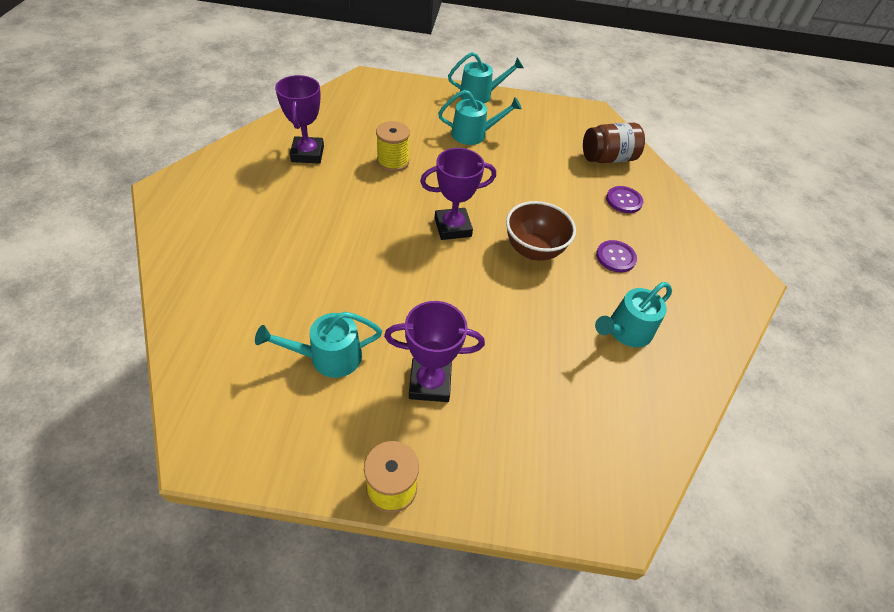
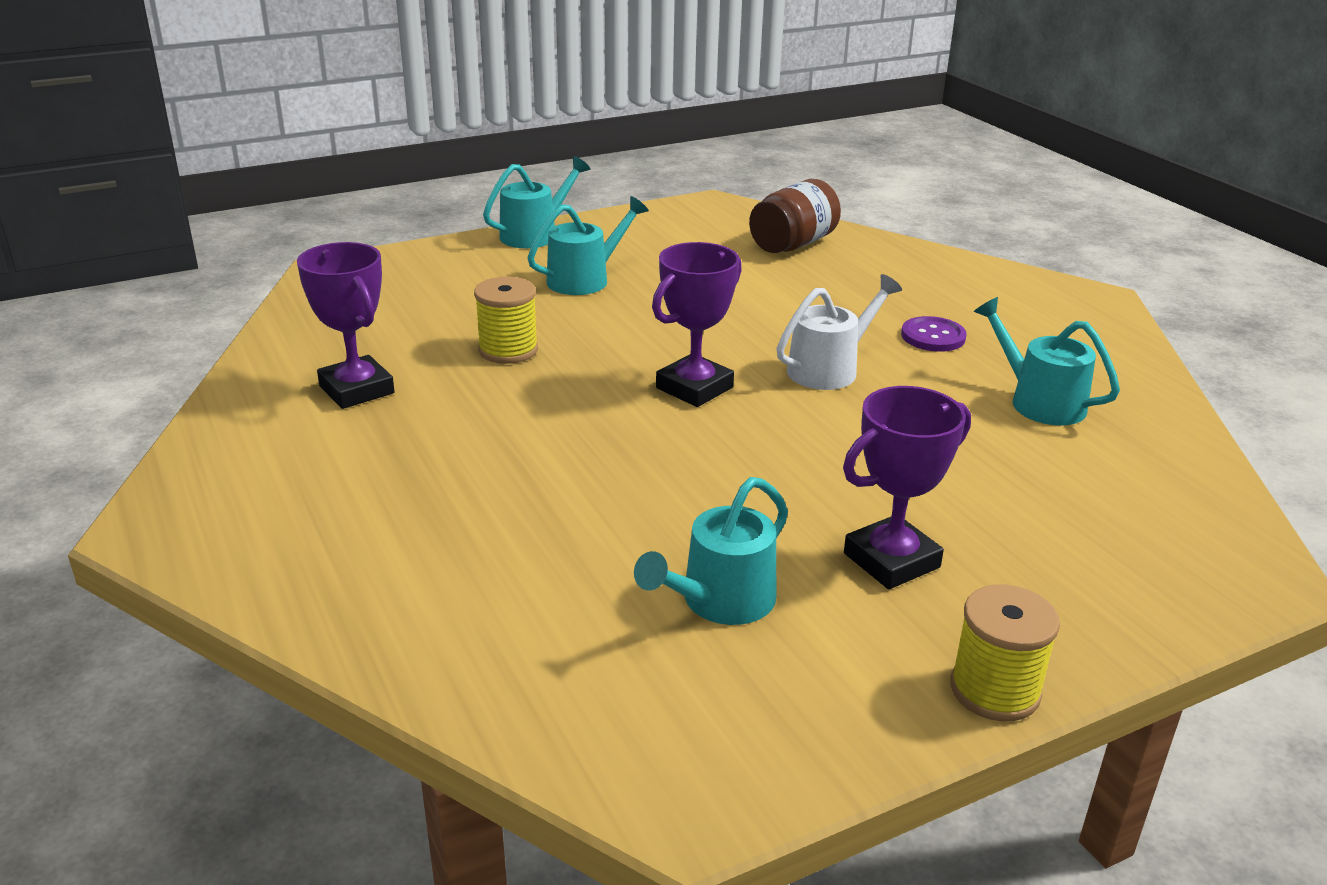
camera: 30 degrees left, 20 degrees down
(533, 250) = (829, 369): brown bowl -> white watering can
(624, 201) = (868, 278): purple button -> none
(625, 331) = (1039, 401): turquoise watering can -> turquoise watering can turned 120 degrees clockwise

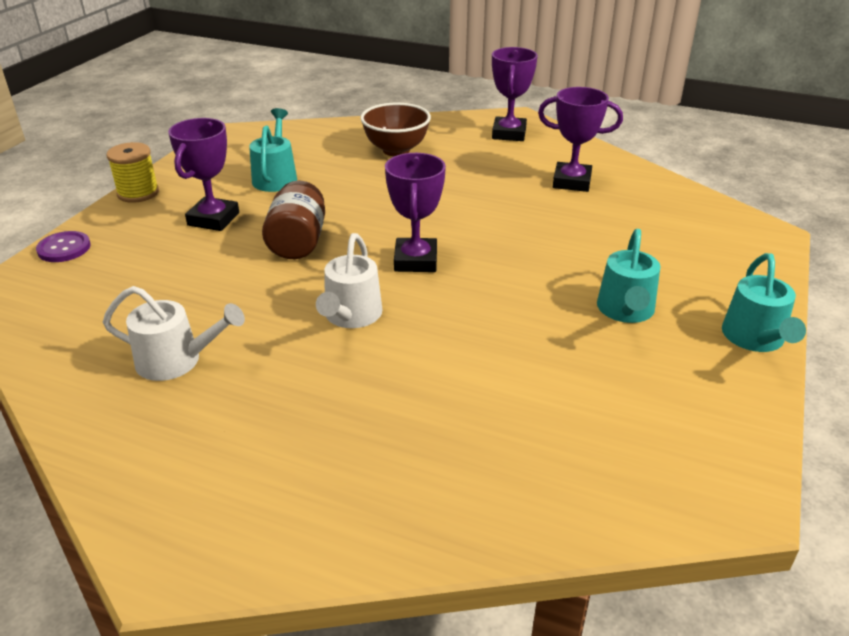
camera: 140 degrees right, 5 degrees up
(242, 500) = (509, 134): none -> purple trophy
(456, 559) = (396, 150): none -> brown bowl
(508, 350) = (554, 234): yellow spool -> none
(793, 244) = (557, 466): brown jar -> brown jar (298, 242)
(933, 336) = (303, 393): purple button -> purple button (64, 248)
(1039, 401) = (177, 361): turquoise watering can -> white watering can

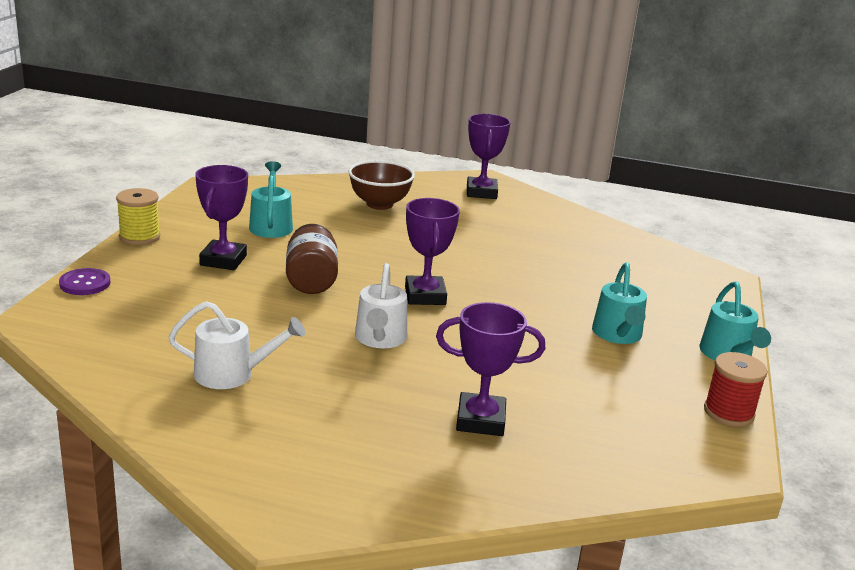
camera: 10 degrees left, 10 degrees down
(571, 182) = (548, 234): purple trophy -> purple trophy (480, 420)
(744, 421) = (728, 412): none -> red spool

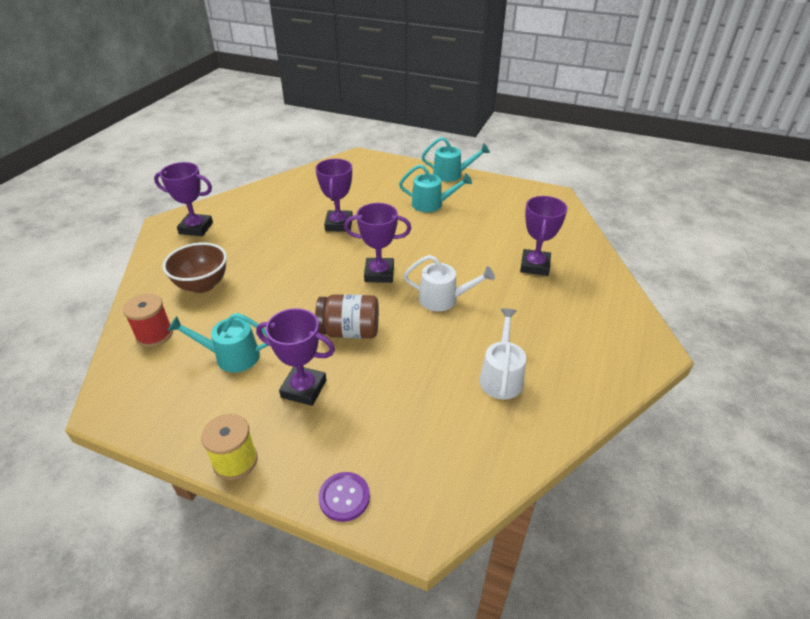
camera: 80 degrees left, 15 degrees up
(527, 268) = (339, 224): none -> purple trophy
(728, 412) = (508, 186): red spool -> red spool (154, 335)

